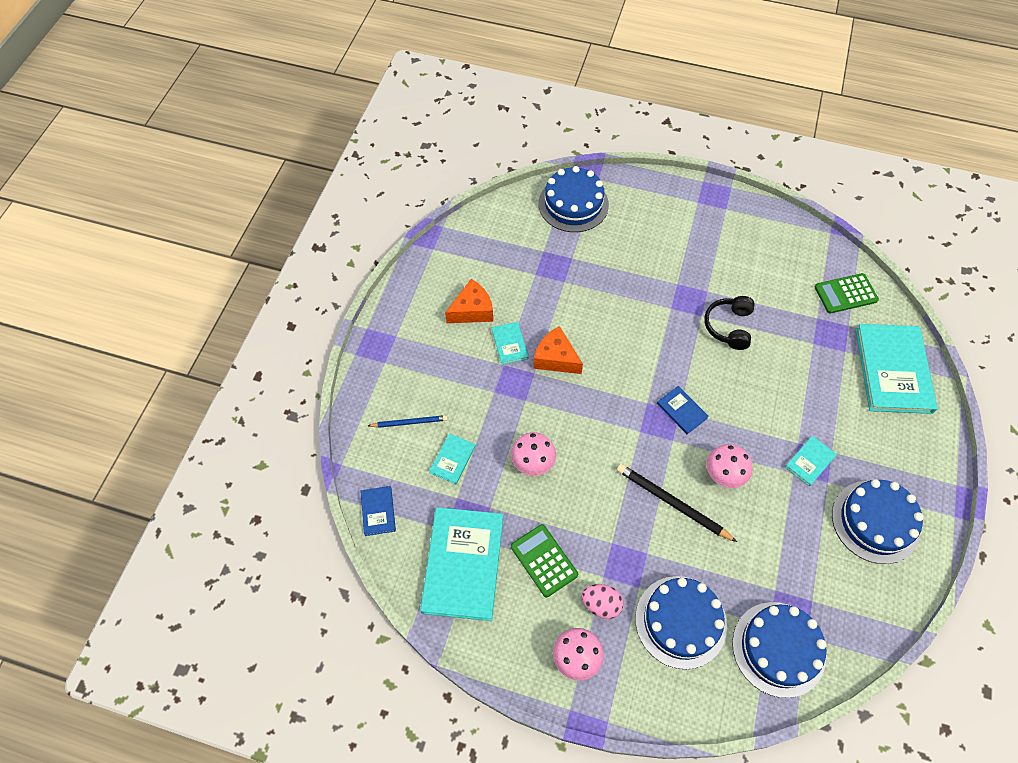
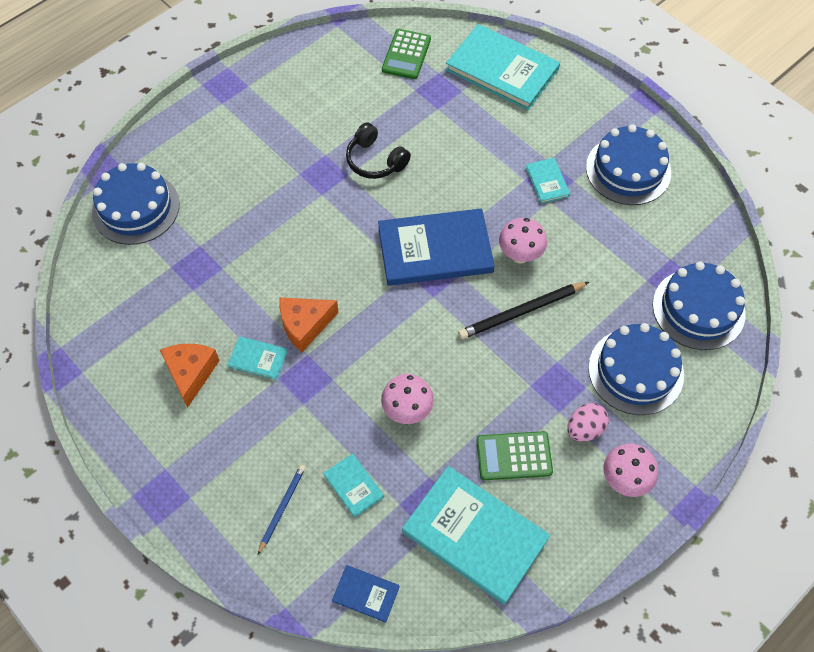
camera: 60 degrees left, 0 degrees up
(682, 411) = (435, 250): blue book -> blue book, size x2.20

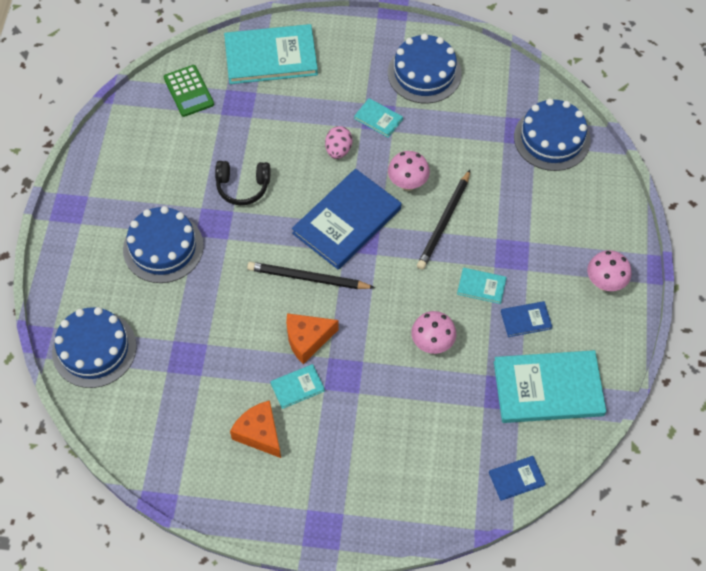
camera: 40 degrees left, 0 degrees up
(282, 508) = (411, 470): blue pencil -> none
(305, 325) = (307, 339): orange cheese -> orange cheese turned 45 degrees clockwise
(353, 486) = (444, 419): turquoise book -> turquoise book (481, 286)
(355, 274) = (307, 278): none -> black pencil
(514, 456) = (526, 320): green calculator -> blue book
(584, 429) = (553, 269): pink egg -> pink egg (338, 150)
(635, 371) = (550, 208): blue cake -> blue cake (163, 247)

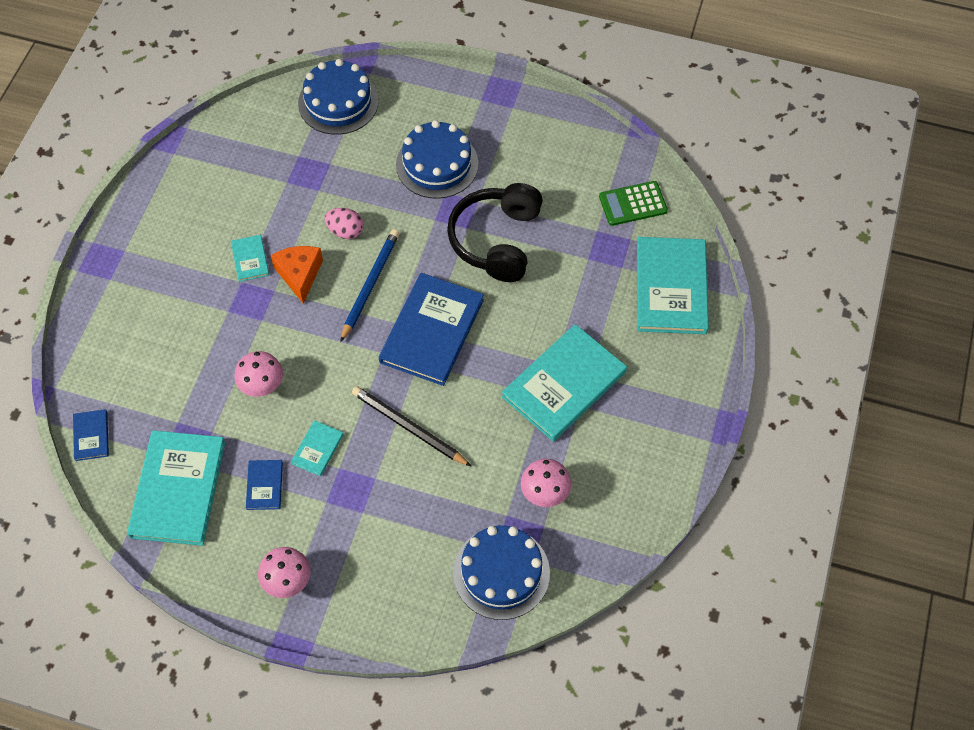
camera: 100 degrees right, 0 degrees up
(243, 187) = (496, 240): black headphones -> black headphones, size x1.65
(259, 433) = (212, 222): orange cheese -> none
(307, 278) = (370, 285): black pencil -> blue pencil
(338, 150) = (527, 337): pink egg -> pink egg (345, 231)
(347, 221) = (432, 331): blue book -> blue book turned 60 degrees clockwise
(378, 119) = (564, 384): turquoise book -> turquoise book, size x2.20
(407, 184) = (468, 399): pink mushroom -> pink mushroom (545, 494)
(424, 73) = (624, 446): blue cake -> none

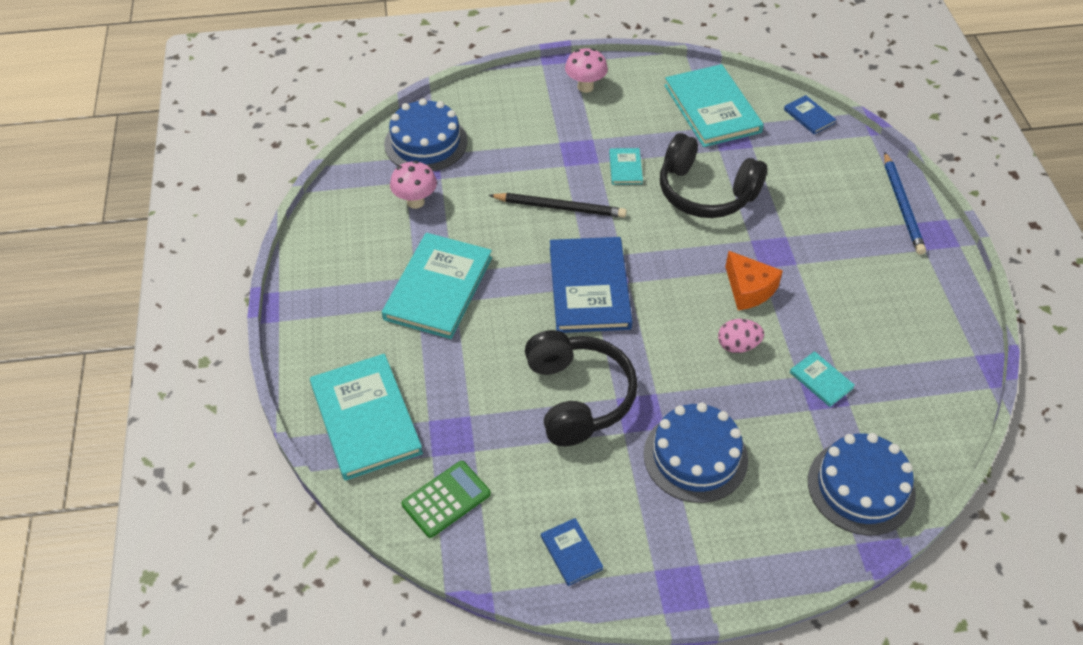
camera: 155 degrees right, 10 degrees down
(250, 259) = (806, 285): turquoise book -> turquoise book (821, 380)
(262, 387) = (705, 192): pink mushroom -> black headphones
(264, 485) = (648, 132): blue book -> blue book (571, 553)
(370, 285) = (676, 305): blue pencil -> blue pencil (902, 206)

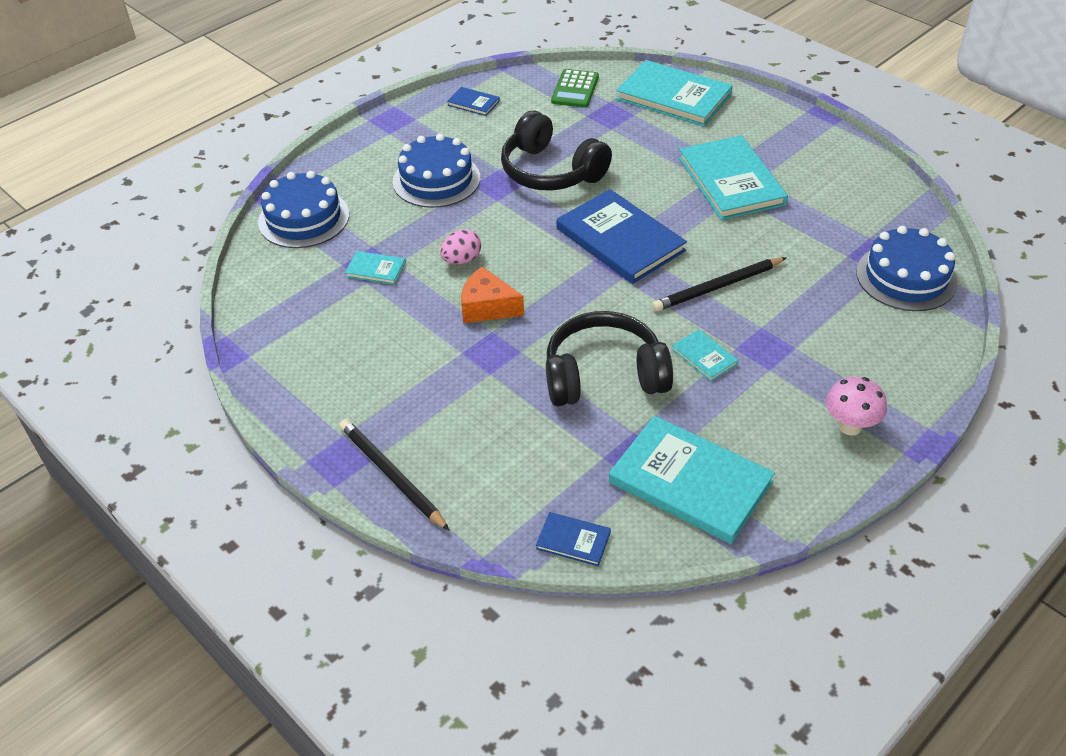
camera: 145 degrees right, 5 degrees down
(415, 202) = (837, 226): pink mushroom -> none
(902, 206) = (391, 475): blue pencil -> black pencil

